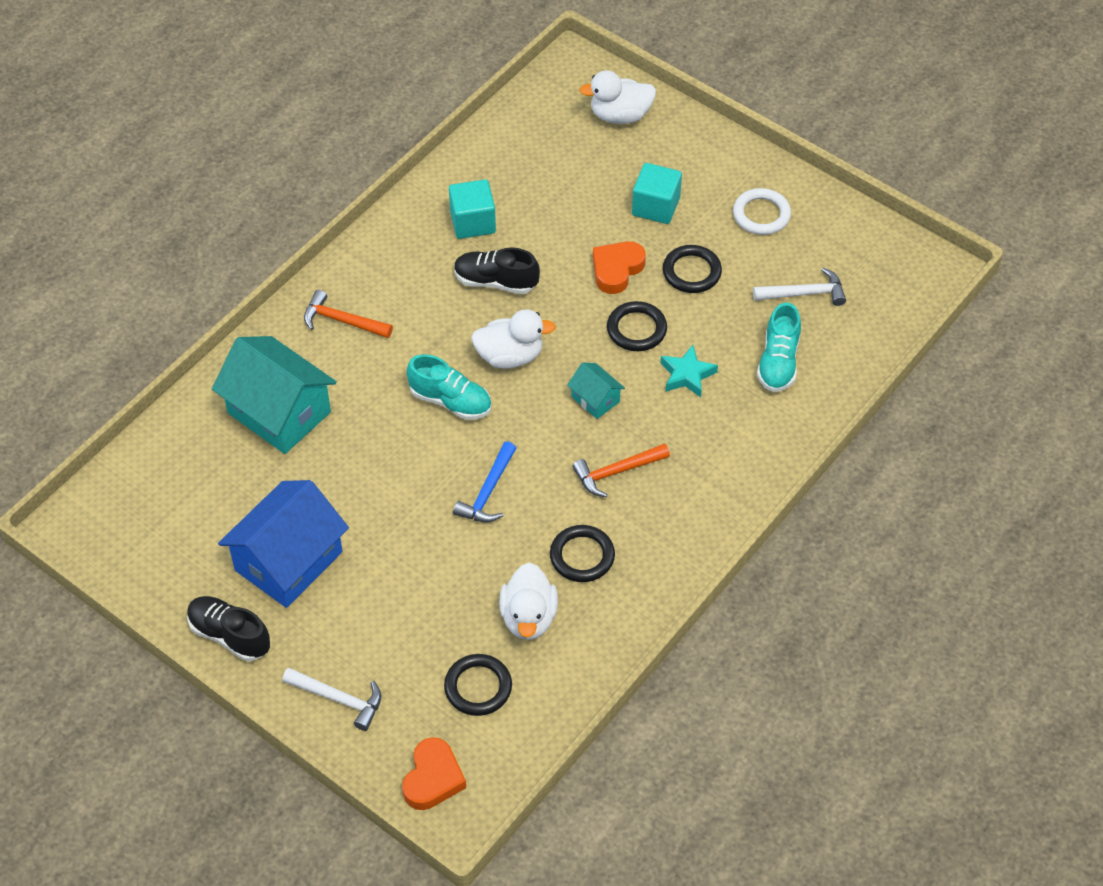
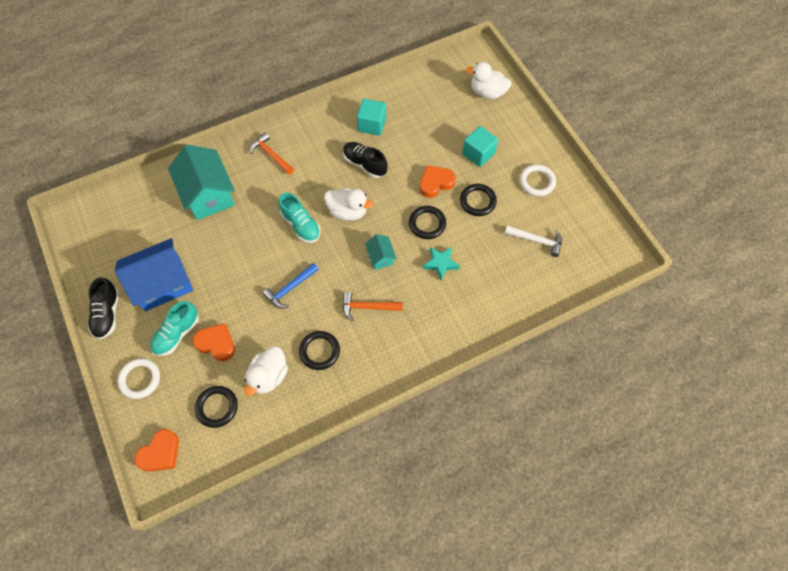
camera: 25 degrees right, 10 degrees up
(229, 635) = (107, 314): black shoe -> black shoe turned 150 degrees counterclockwise
(339, 699) = (140, 379): white hammer -> white ring
(424, 607) = (216, 343): none -> orange heart
(778, 362) = (498, 277): turquoise shoe -> turquoise shoe (177, 334)

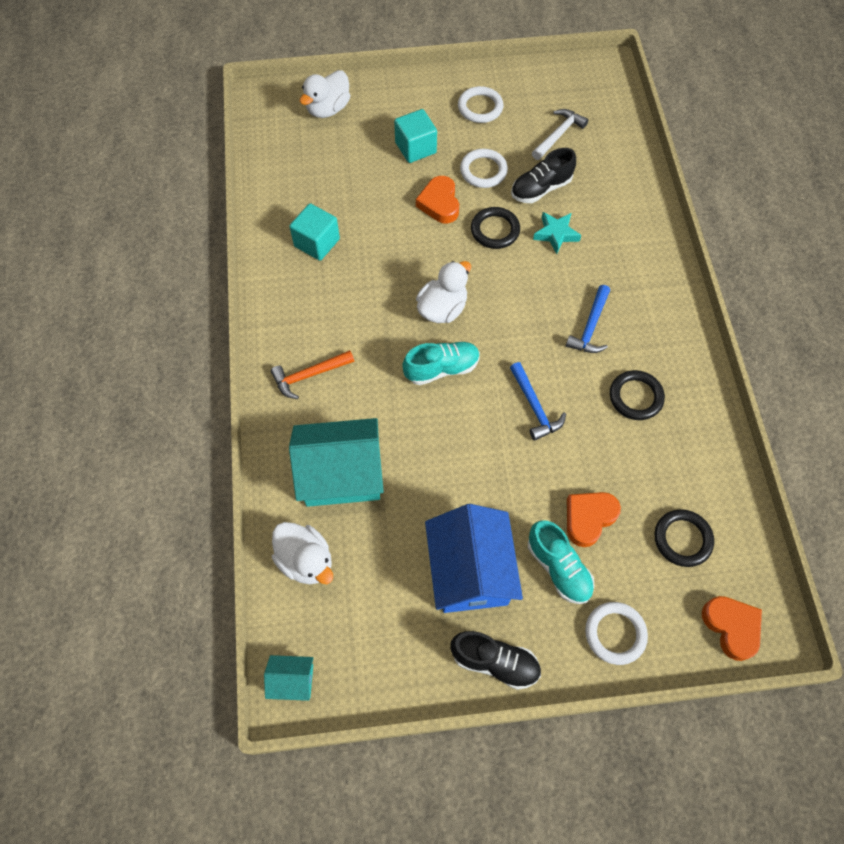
camera: 70 degrees left, 0 degrees up
(269, 376) = (654, 465): white duck -> white duck (306, 560)
(365, 164) = (377, 269): black shoe -> black shoe (540, 189)
(367, 307) = (590, 327): orange hammer -> blue hammer
(380, 257) = (524, 293): turquoise house -> turquoise house (292, 680)
(477, 201) = (483, 171): black ring -> white ring

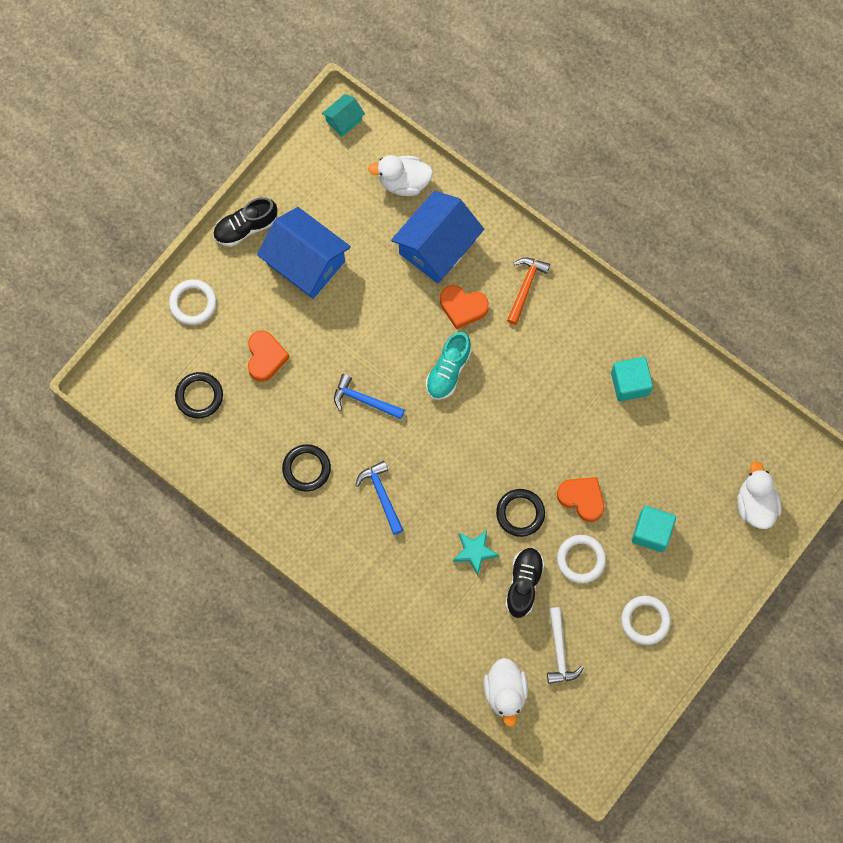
camera: 135 degrees right, 10 degrees up
(341, 474) = (437, 246): turquoise house -> blue house
(442, 309) = (492, 415): white duck -> white duck (505, 692)
(558, 568) = (257, 311): turquoise shoe -> none
(731, 627) = (130, 367): orange heart -> orange heart (463, 307)

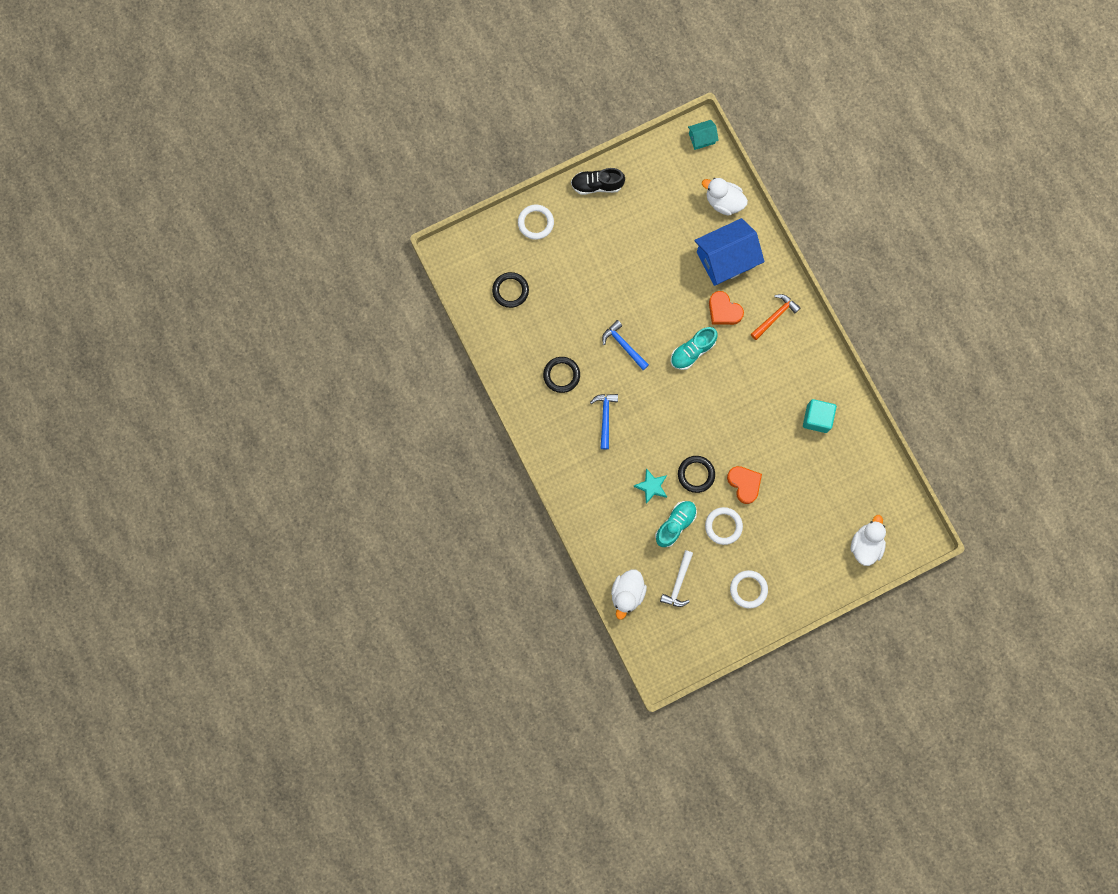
camera: 25 degrees right, 5 degrees up
(265, 357) = (568, 284): orange heart -> none
(306, 262) = (627, 229): blue house -> none
(523, 583) = (675, 524): black shoe -> turquoise shoe
(651, 532) = (782, 530): turquoise cube -> none

